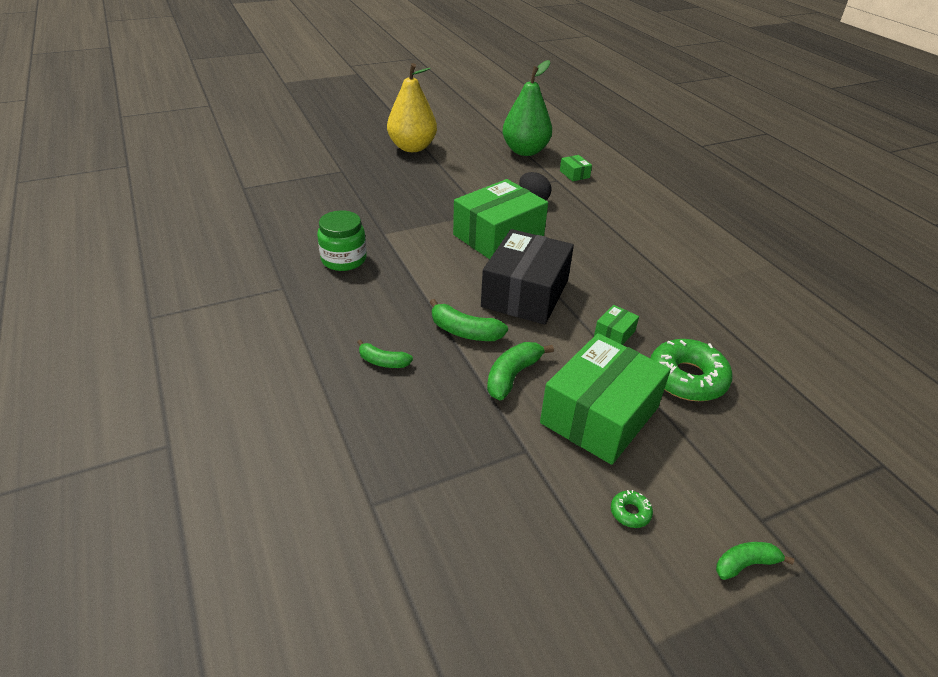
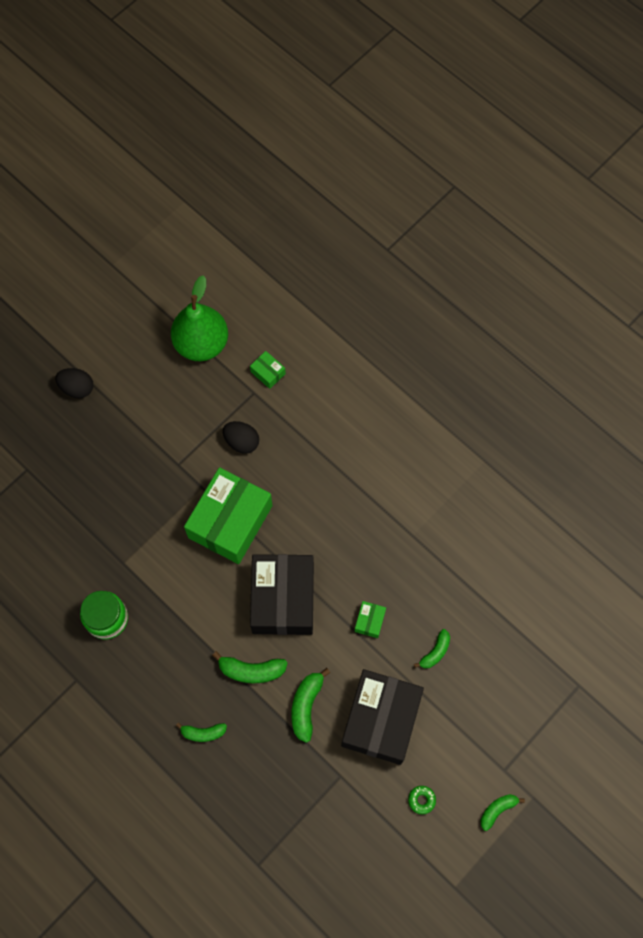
camera: 20 degrees left, 30 degrees up
(412, 147) = (77, 388): yellow pear -> black egg
(600, 415) = (381, 720): green box -> black box
(687, 378) = (435, 652): green donut -> green banana

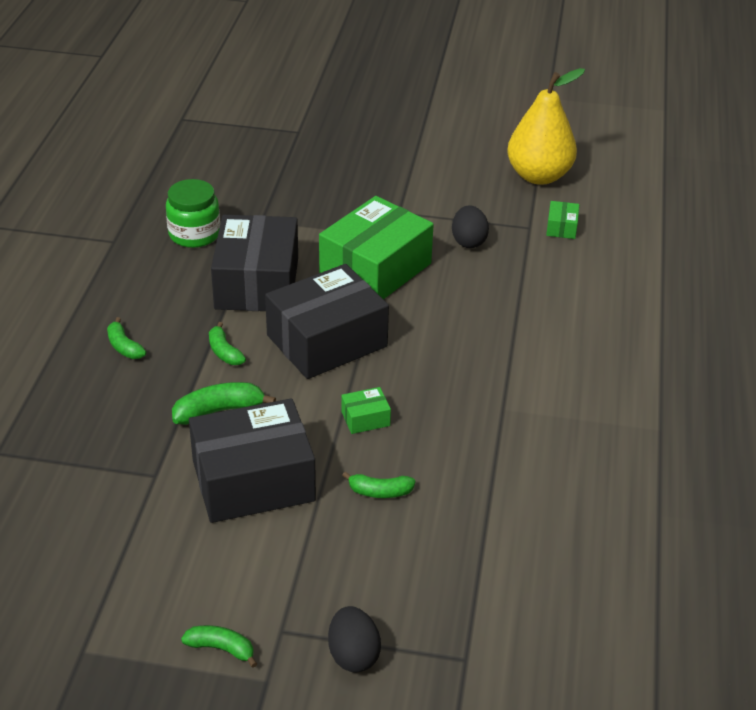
camera: 55 degrees right, 30 degrees down
(77, 388) = (407, 127): black egg -> black egg (353, 655)
(193, 608) = (257, 283): none -> black box
(201, 344) = (539, 176): green pear -> yellow pear
(230, 521) = (375, 269): green box -> green box turned 45 degrees counterclockwise
(251, 670) = (224, 352): green banana -> green banana, size x0.66
(421, 800) = (179, 564): green donut -> none

